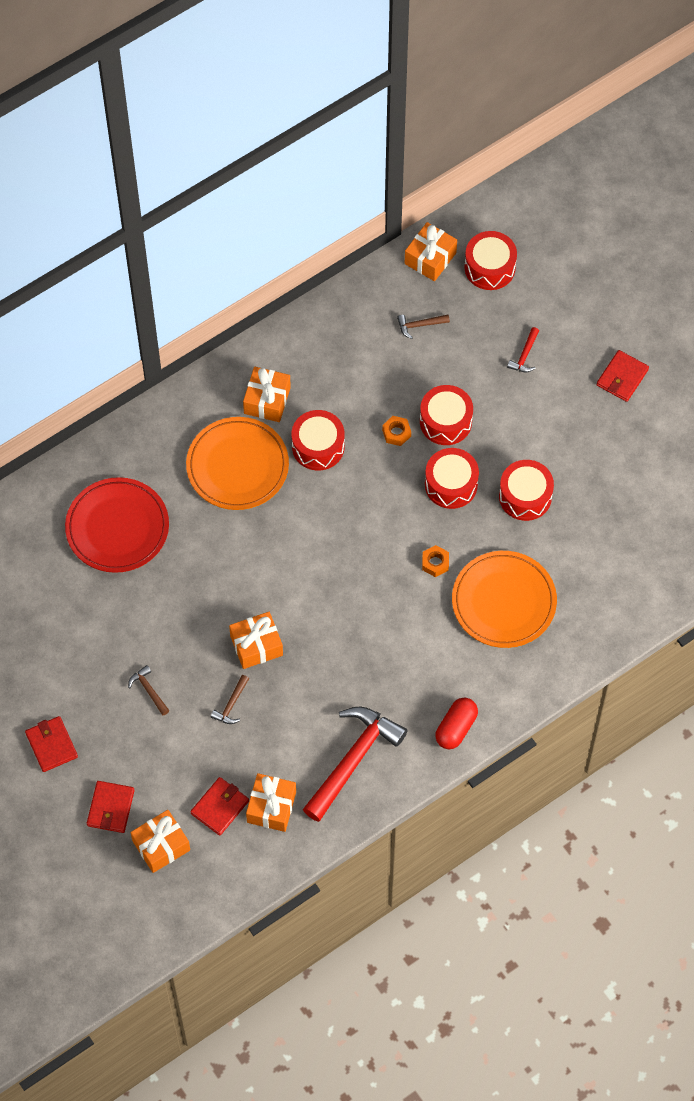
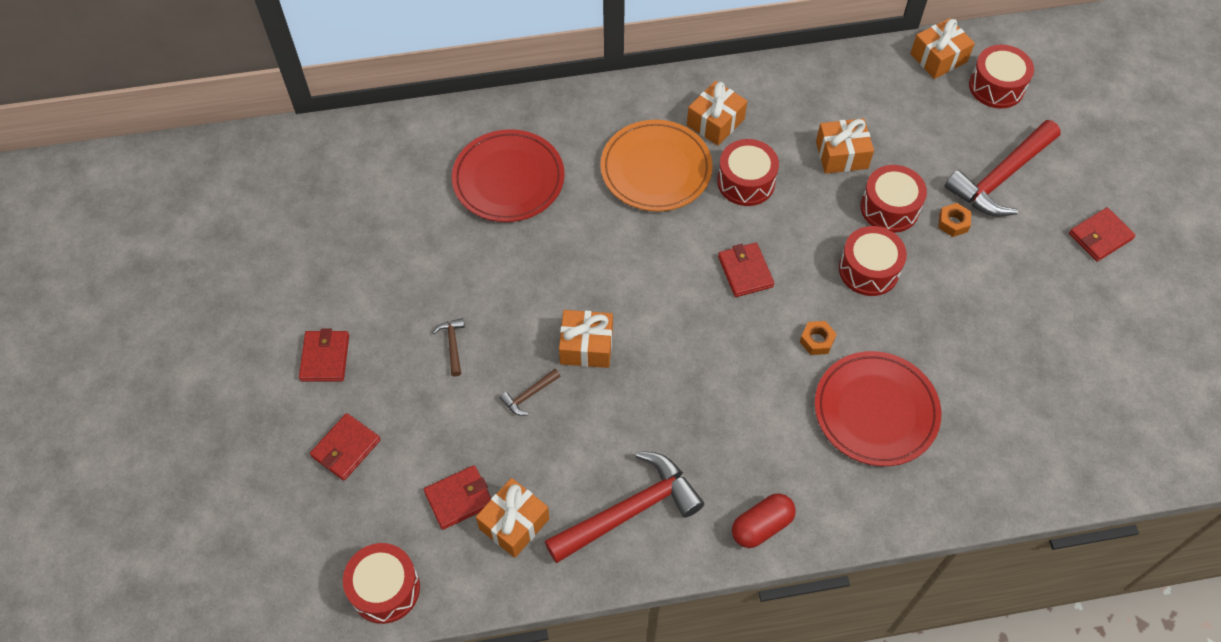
camera: 25 degrees right, 5 degrees down
(161, 845) = (375, 512): orange gift -> orange gift (841, 155)
(353, 528) = (745, 271): none -> red wallet
(396, 433) = (833, 199): orange nut -> orange nut (953, 223)
(420, 325) = (902, 111): brown hammer -> none
(503, 601) = (875, 411): orange plate -> red plate
(524, 355) = (1001, 177): red hammer -> red hammer, size x2.37
(525, 496) = (945, 312): red drum -> red drum (385, 589)

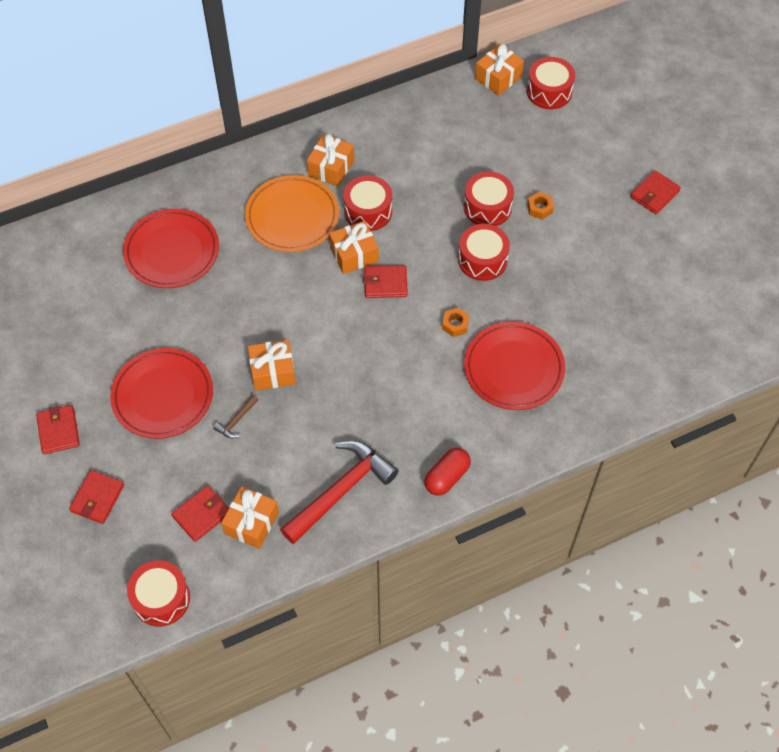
camera: 15 degrees left, 0 degrees up
(453, 345) = (163, 396): brown hammer -> red plate
(745, 271) = (385, 283): red wallet -> red wallet turned 60 degrees counterclockwise
(841, 155) = (439, 173): orange gift -> orange gift (354, 254)
(1001, 177) = (568, 164): red hammer -> none

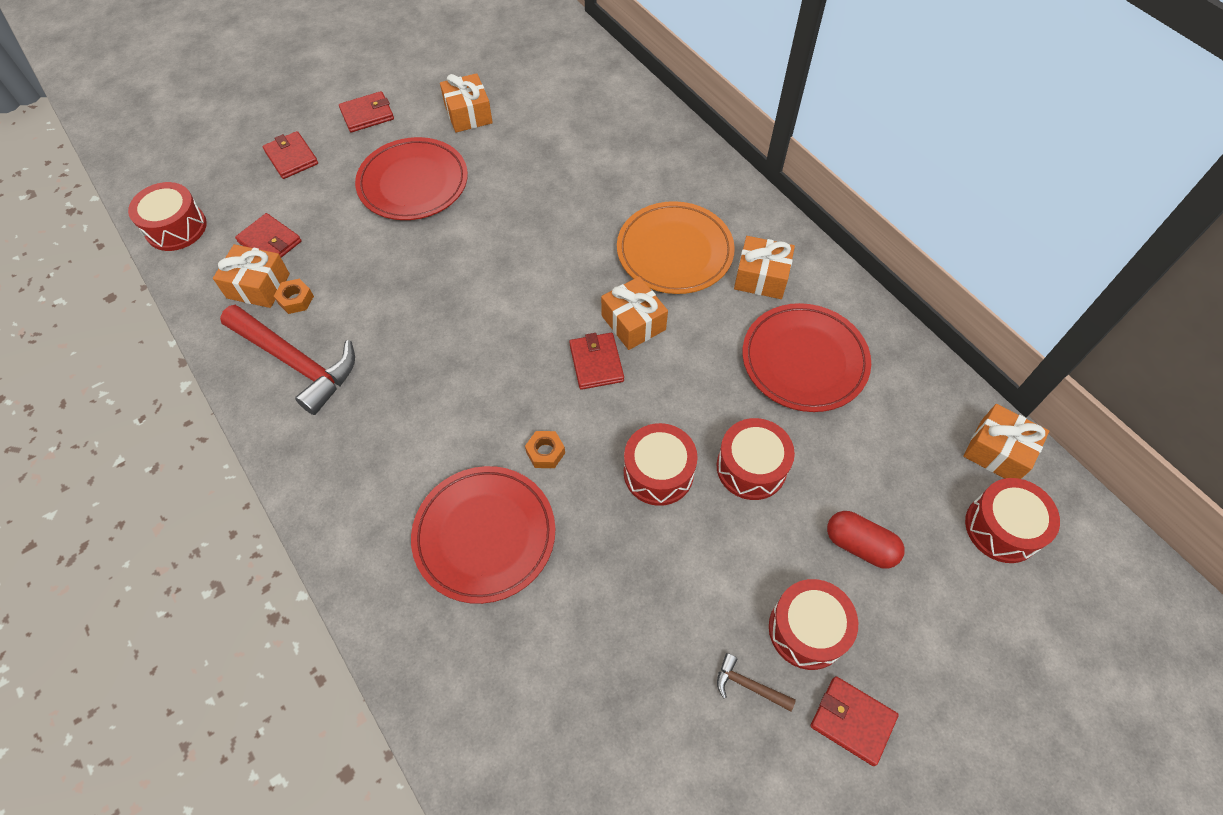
camera: 80 degrees right, 0 degrees up
(97, 498) = (291, 157): red wallet -> red wallet turned 45 degrees clockwise
(172, 251) = (599, 155): red plate -> red plate (804, 360)
(236, 421) = (386, 250): brown hammer -> brown hammer (749, 685)
(273, 371) = (452, 271): orange gift -> orange gift (468, 114)
(368, 211) = (704, 327): red drum -> red drum (807, 630)
(447, 477) = (314, 473): red capsule -> red capsule (860, 545)
(539, 208) = (770, 539): orange nut -> orange nut (296, 300)

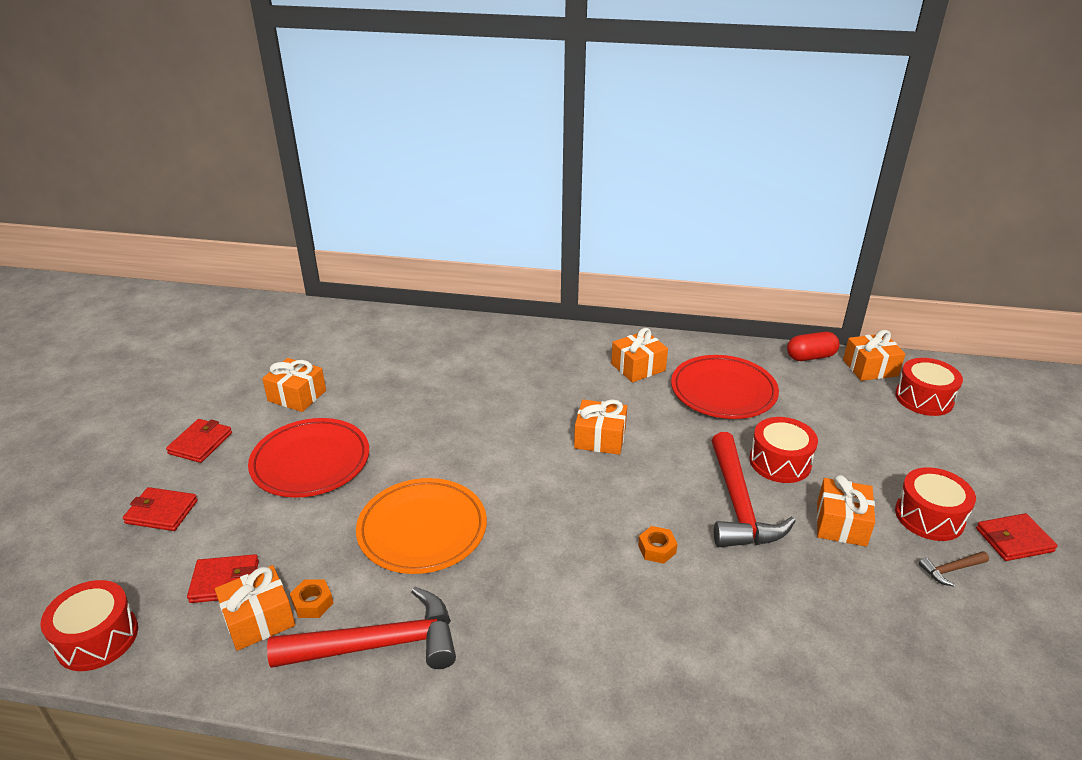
camera: 45 degrees left, 25 degrees down
(484, 535) = (694, 630): red plate -> none
(596, 363) = (611, 475): red wallet -> none
(658, 472) = (738, 505): red drum -> red hammer
(674, 251) = (567, 386): orange plate -> orange plate (422, 529)
(718, 564) = (841, 524): none -> orange gift
(860, 545) = (885, 456): red capsule -> red capsule (810, 357)

